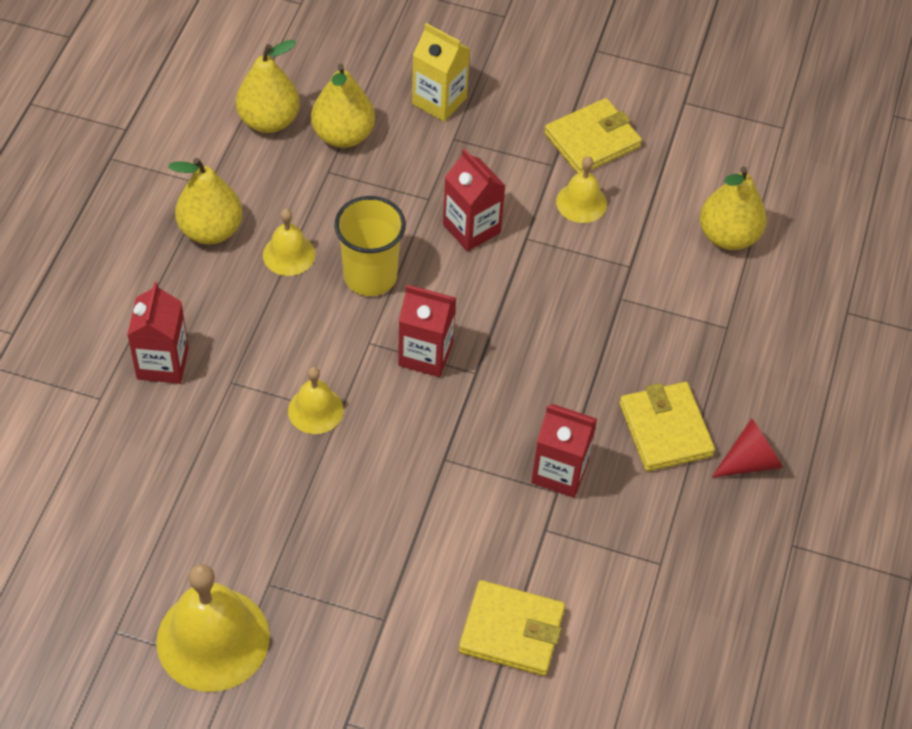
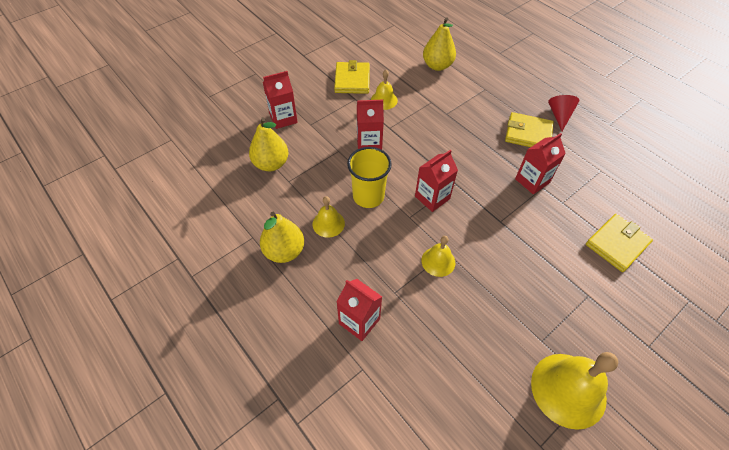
camera: 55 degrees left, 0 degrees up
(269, 121) = (234, 189): yellow pear -> none
(439, 101) = (283, 118): yellow carton -> red carton

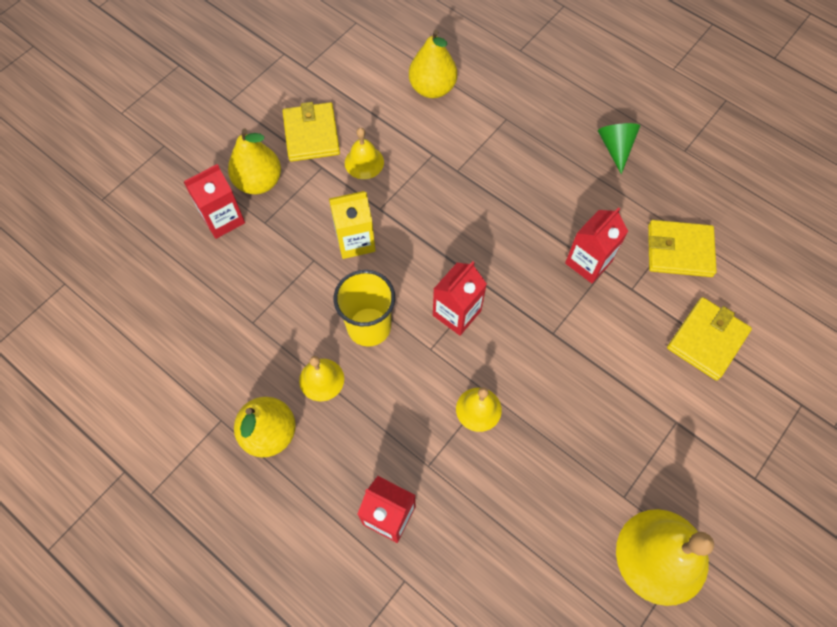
camera: 10 degrees left, 10 degrees up
(271, 164) = (221, 298): yellow pear -> yellow pear (259, 182)
(369, 144) = (355, 241): red carton -> yellow carton
(528, 133) = (575, 185): yellow wallet -> yellow wallet (679, 250)
(559, 115) = (615, 148): red cone -> green cone

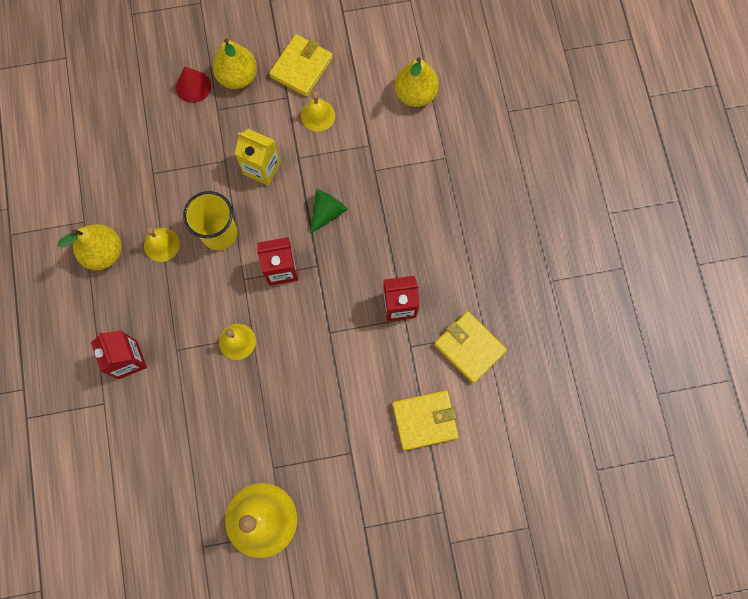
camera: 40 degrees right, 10 degrees up
(223, 219) = (193, 86): red carton -> red cone
(615, 148) = (501, 240): green cone -> green cone (327, 212)

